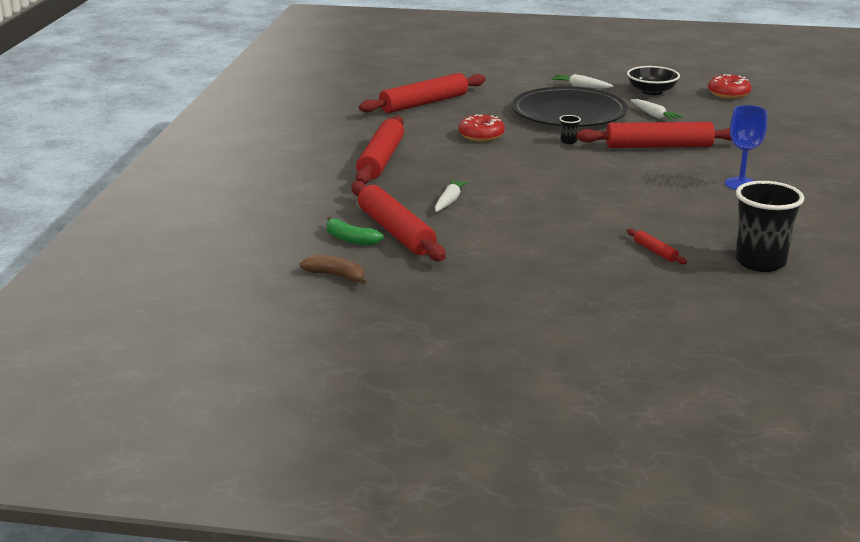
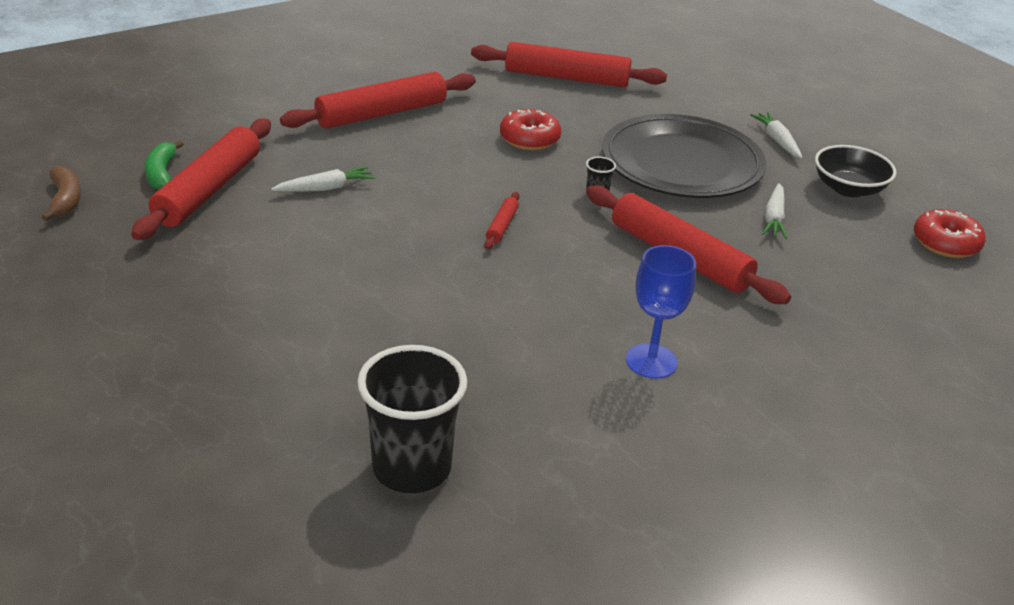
camera: 45 degrees right, 10 degrees up
(655, 251) = (348, 371): red rolling pin -> red rolling pin (502, 226)

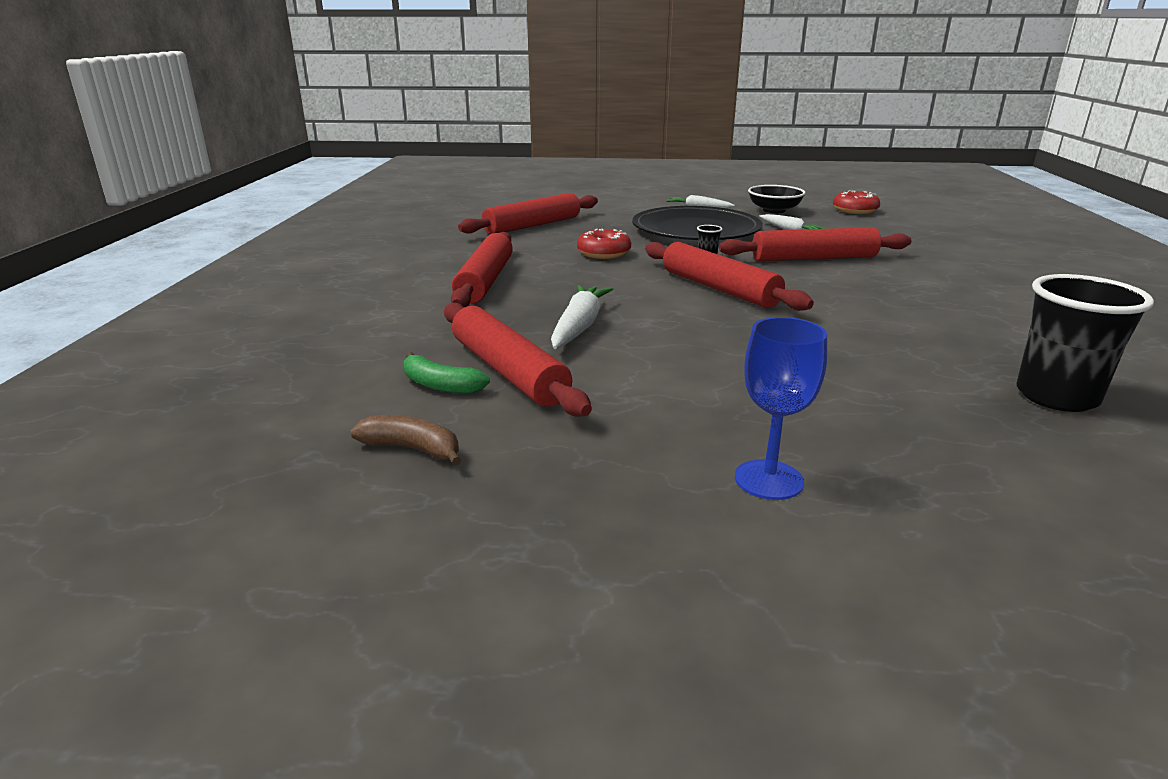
camera: 50 degrees left, 10 degrees down
(325, 188) = (579, 326): white carrot -> white carrot, size x1.53
(502, 226) = (719, 288): red rolling pin -> red rolling pin, size x2.31
(651, 361) = (940, 294): blue goblet -> blue goblet (768, 480)

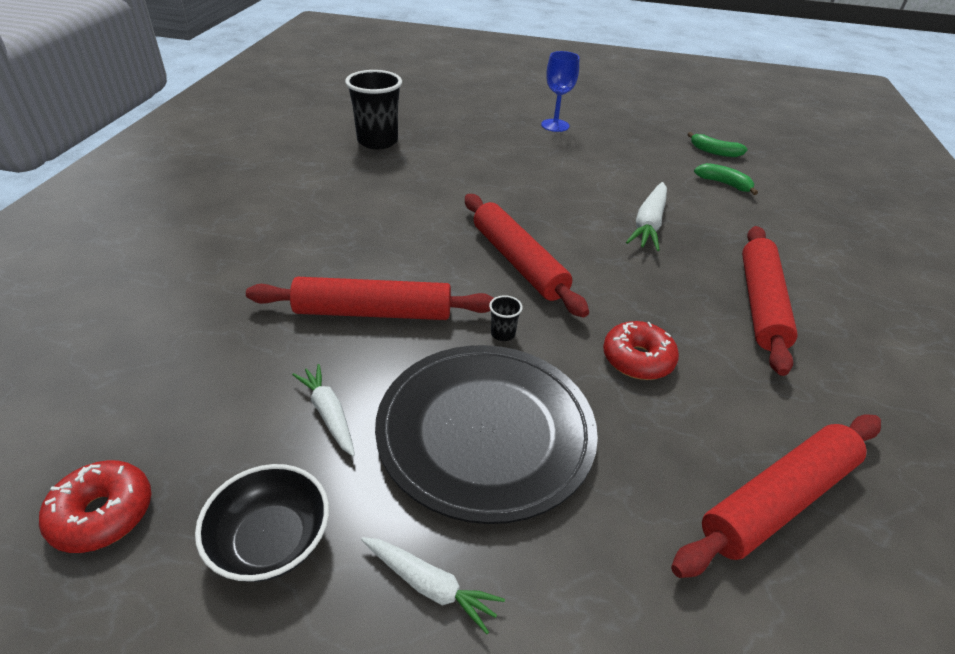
camera: 175 degrees left, 15 degrees up
(413, 449) = (714, 152): brown banana -> green banana
(508, 371) = (687, 189): red rolling pin -> none

